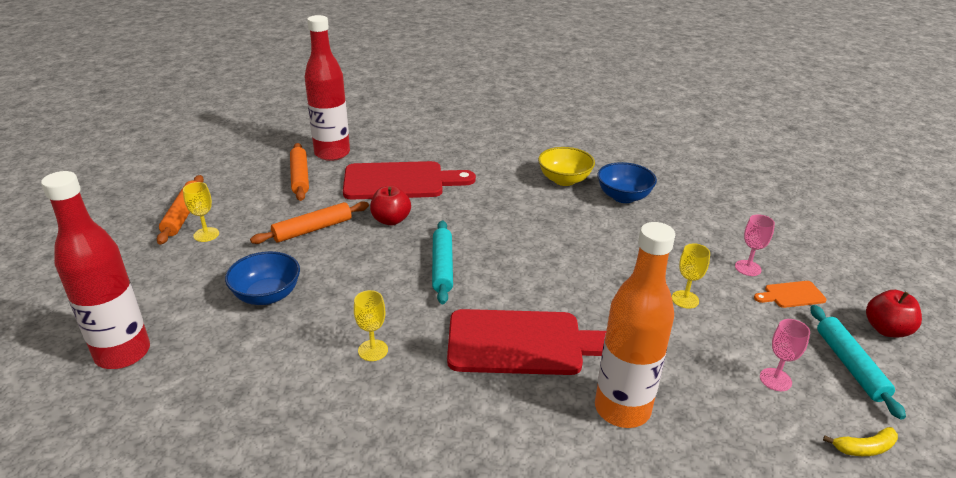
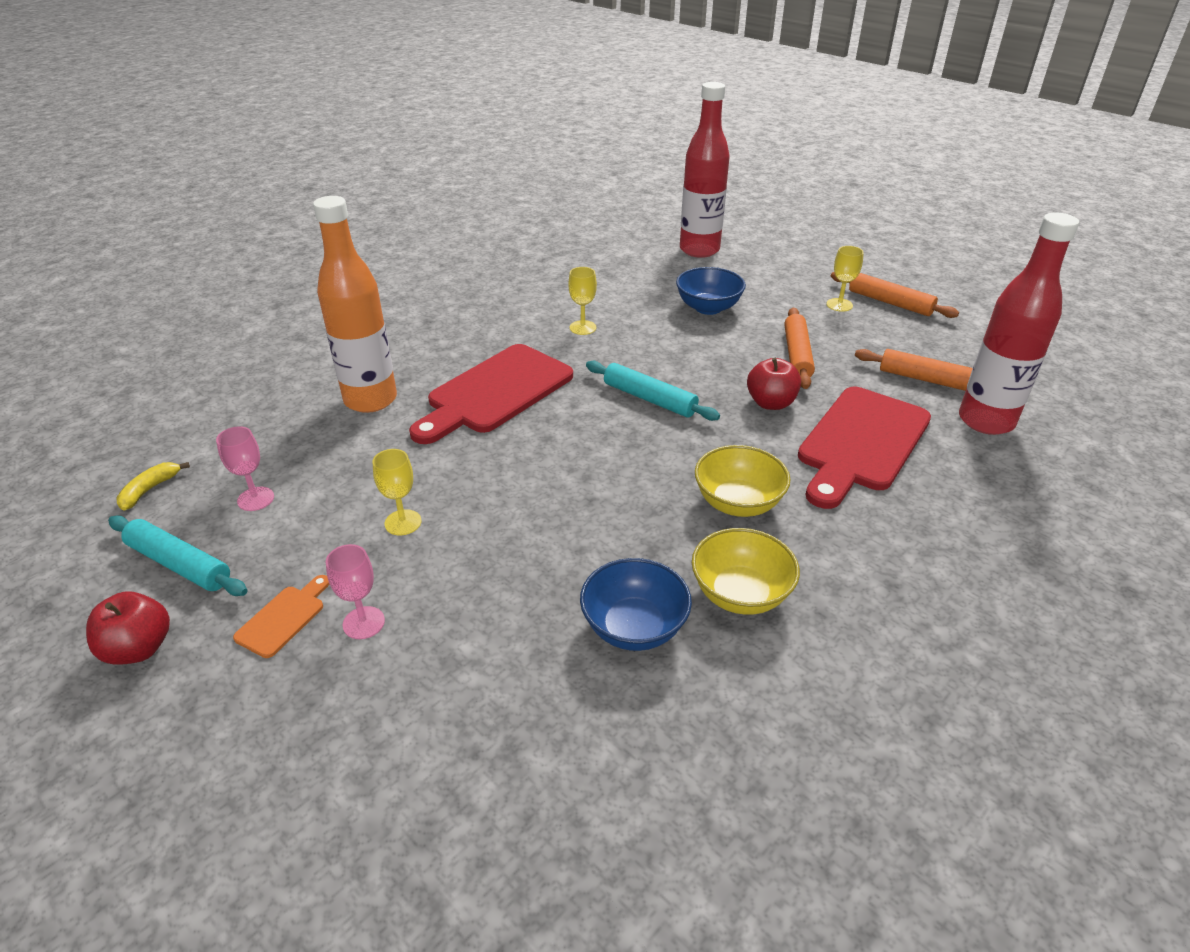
camera: 130 degrees right, 5 degrees up
(504, 200) = (738, 503): none -> yellow bowl

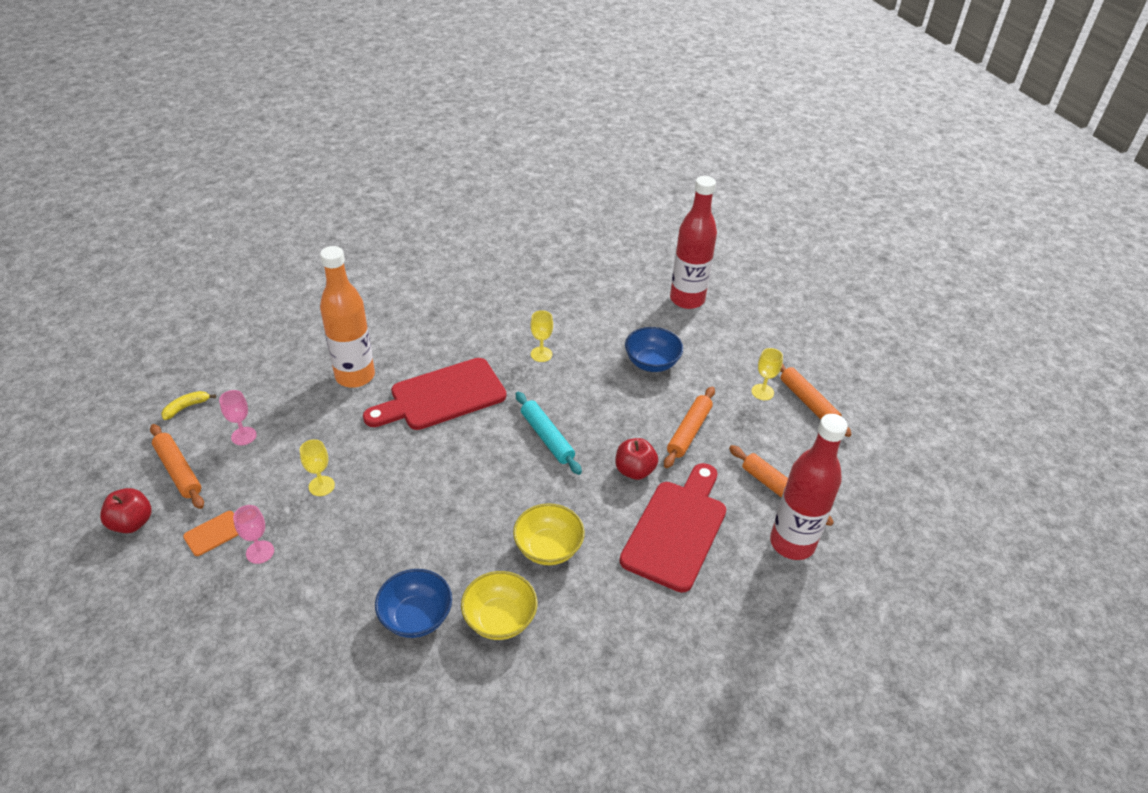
camera: 20 degrees right, 5 degrees up
(179, 564) = (178, 471): turquoise rolling pin -> orange rolling pin
(861, 443) = (676, 529): red cutting board -> red cutting board turned 150 degrees clockwise

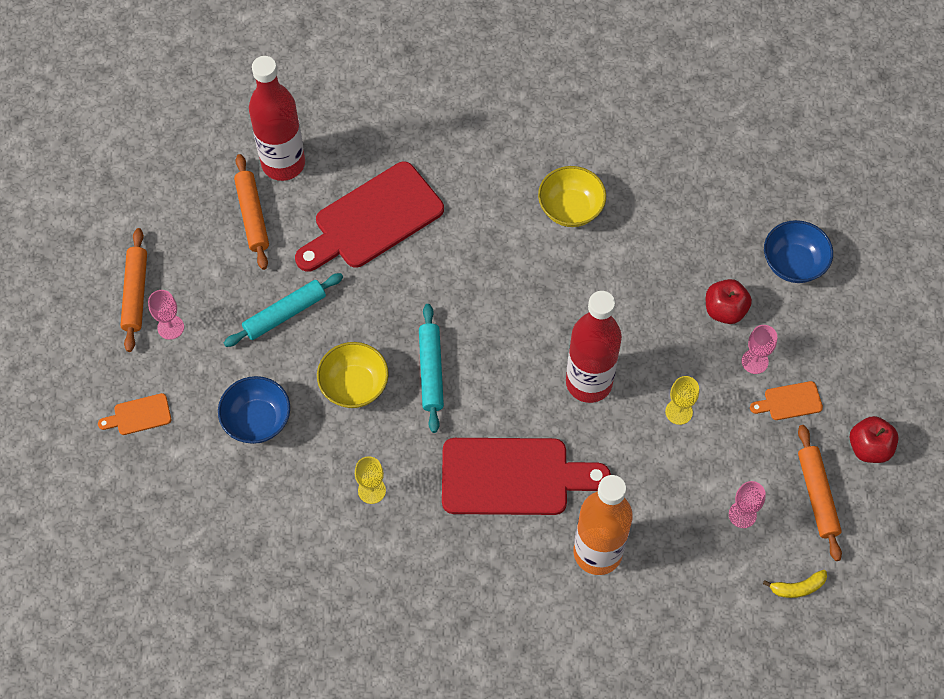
camera: 150 degrees left, 20 degrees up
(416, 617) = (638, 240): blue bowl -> blue bowl (793, 263)
(548, 548) = (497, 252): yellow bowl -> yellow bowl (354, 385)
(634, 470) = (369, 294): red apple -> red apple (724, 310)
(687, 299) = (141, 501): red bottle -> red bottle (589, 382)
(689, 431) = (285, 314): orange rolling pin -> turquoise rolling pin
(732, 338) = (139, 415): none -> orange cutting board
(762, 392) = (170, 327): yellow goblet -> pink goblet

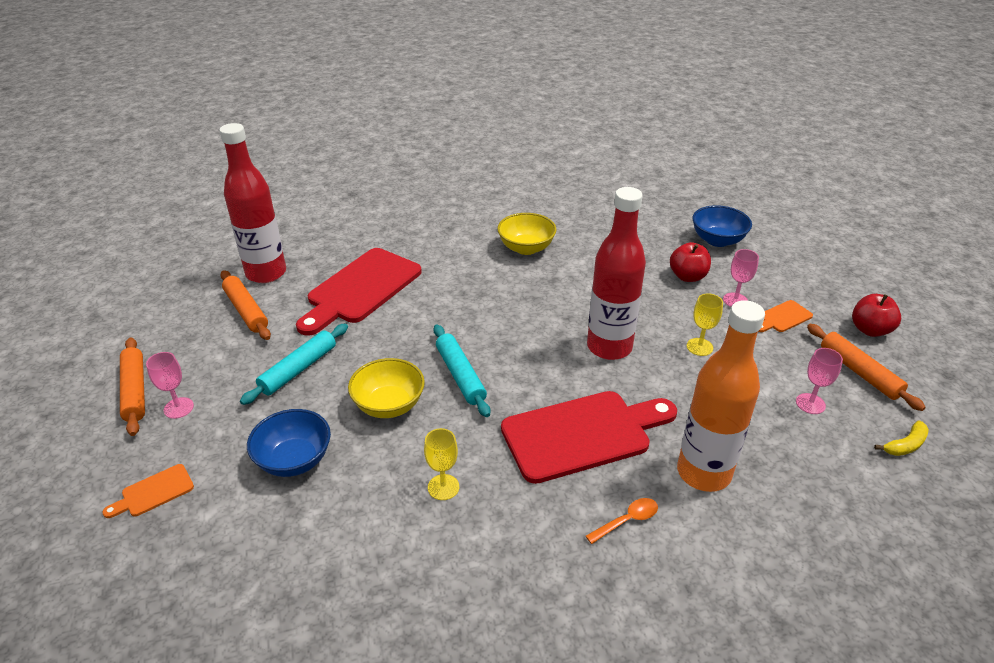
camera: 20 degrees left, 25 degrees down
(508, 574) = (627, 520): none -> orange spoon

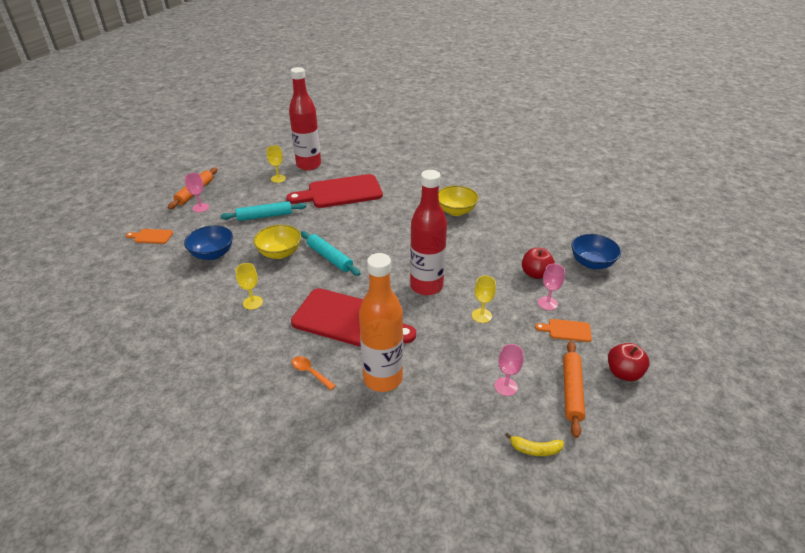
camera: 40 degrees right, 0 degrees up
(246, 310) = (278, 178): orange rolling pin -> yellow goblet
(460, 375) = (330, 257): turquoise rolling pin -> turquoise rolling pin turned 60 degrees counterclockwise
(627, 520) = (310, 372): orange spoon -> orange spoon turned 150 degrees counterclockwise

